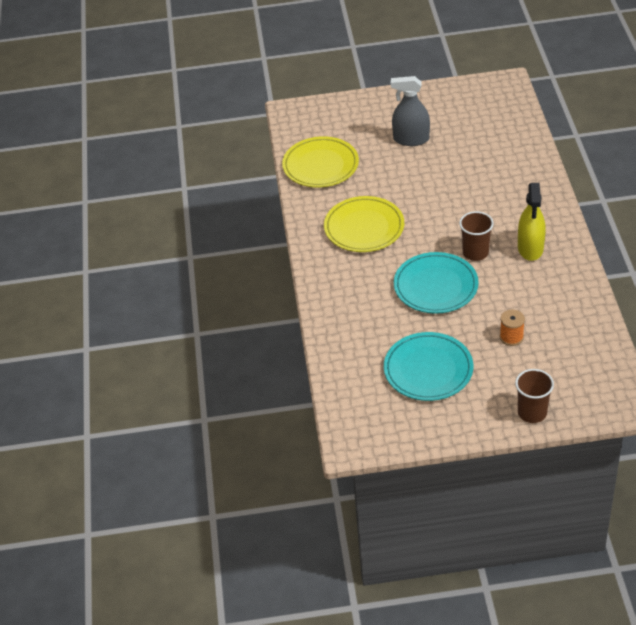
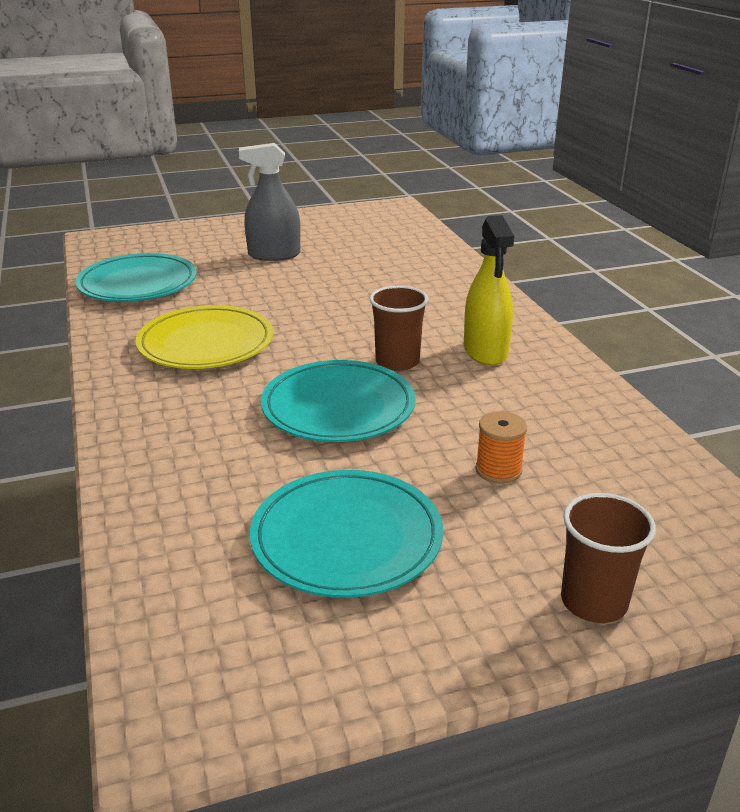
camera: 15 degrees left, 15 degrees down
(320, 165) = (138, 284): yellow plate -> turquoise plate

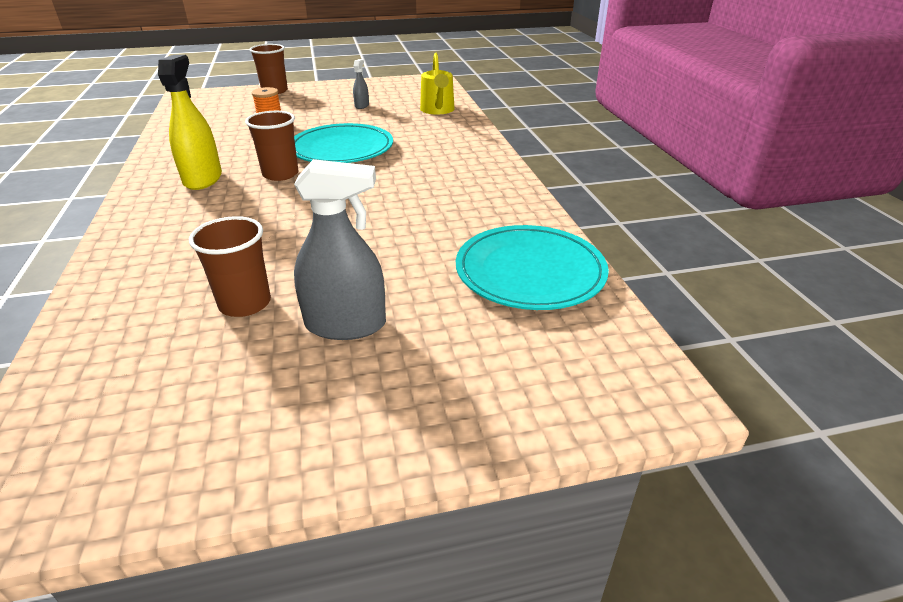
camera: 175 degrees left, 5 degrees up
(179, 528) = (438, 110): none -> yellow watering can
(206, 343) = (435, 194): yellow plate -> none
(346, 538) = (362, 106): turquoise plate -> grey spray bottle
(347, 261) = (245, 303): none -> brown cup

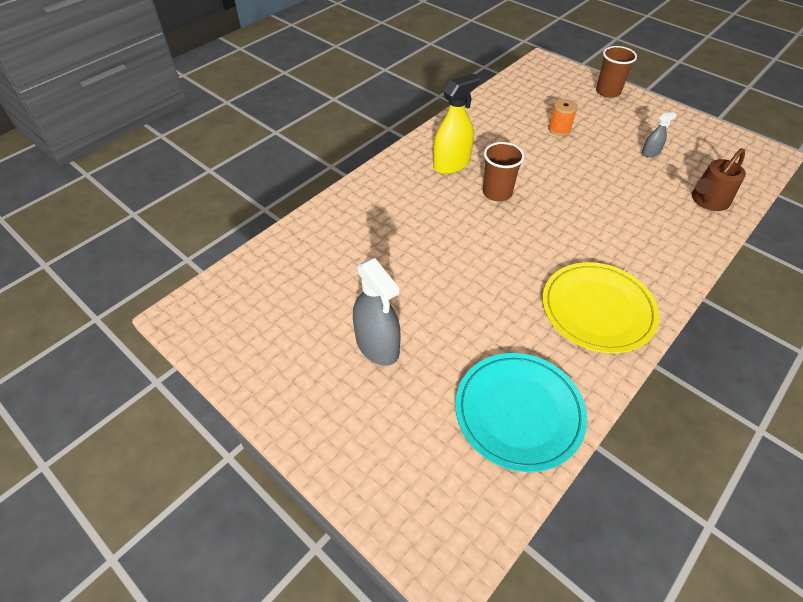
camera: 55 degrees right, 15 degrees up
(245, 303) = (357, 286): brown cup -> none
(342, 149) = (567, 195): turquoise plate -> none
(438, 110) = (708, 201): yellow watering can -> brown watering can
(472, 189) = (597, 310): none -> yellow plate

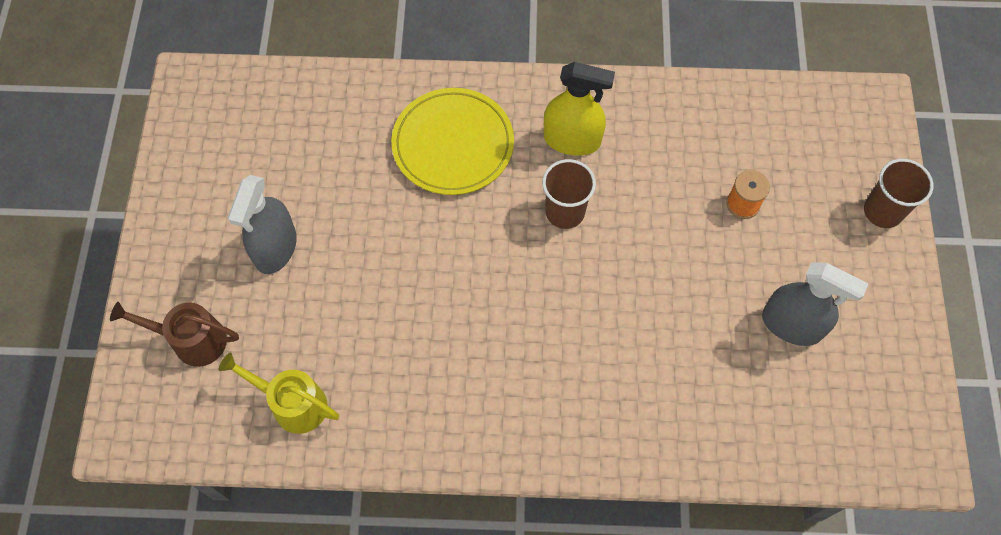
camera: 50 degrees right, 15 degrees up
(519, 412) = (293, 404): turquoise plate -> yellow watering can
(597, 310) = (470, 402): yellow plate -> yellow plate (453, 144)
(650, 153) = (791, 325): grey spray bottle -> grey spray bottle, size x2.01
(708, 201) = (752, 430): brown watering can -> brown watering can (192, 340)

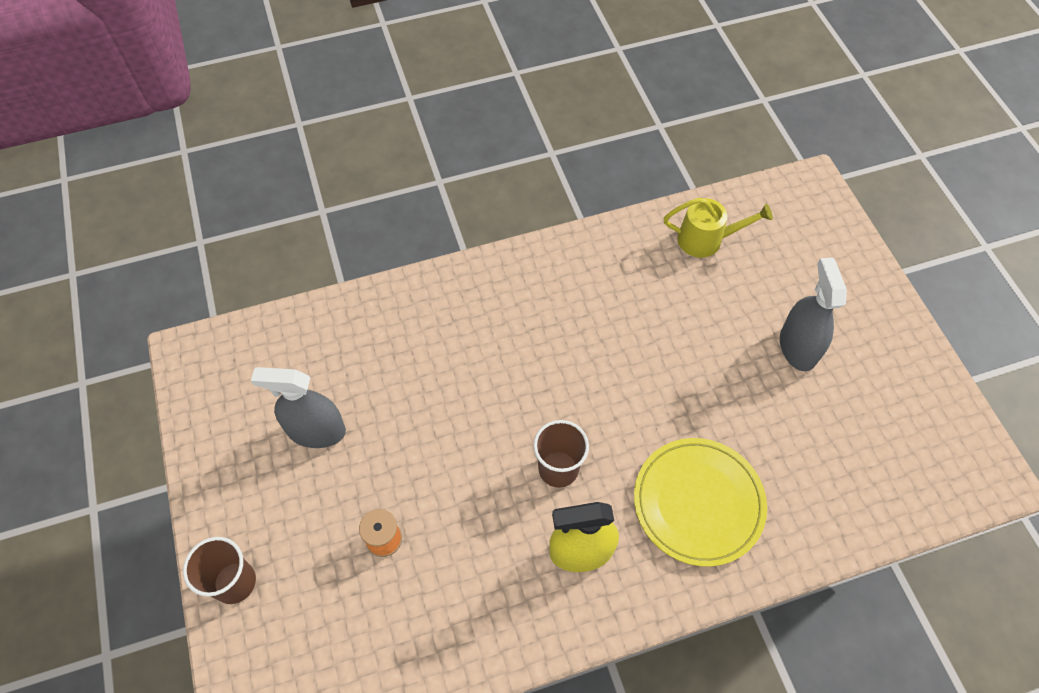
camera: 160 degrees right, 5 degrees down
(192, 340) = (811, 257): brown watering can -> none

